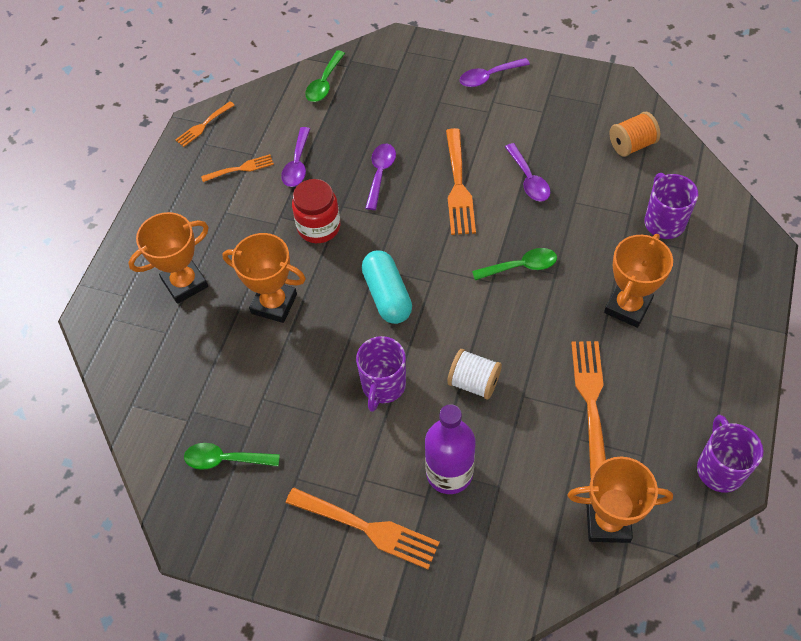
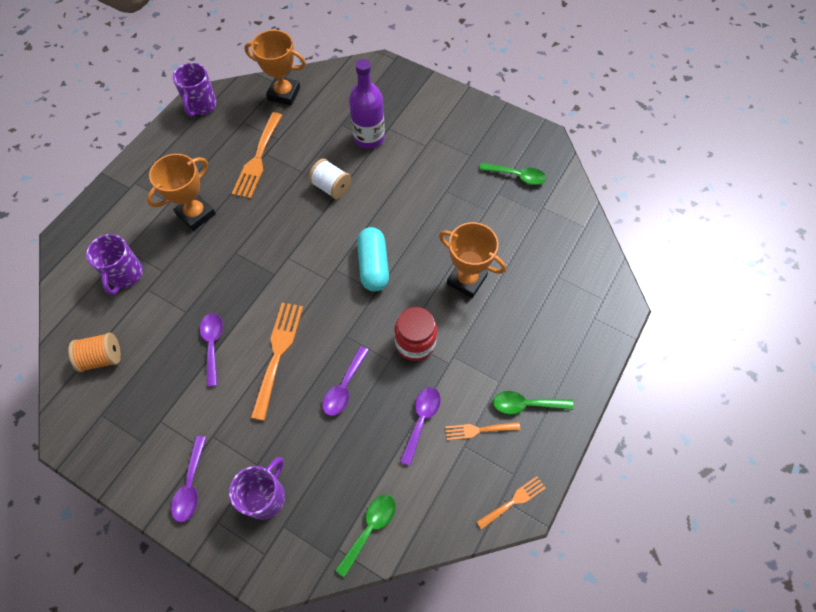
camera: 170 degrees left, 5 degrees up
(185, 283) = (540, 316): orange trophy -> none
(368, 528) = (429, 119): orange fork -> none
(383, 386) = (396, 199): purple mug -> purple mug (265, 496)
(489, 77) = (191, 485): purple spoon -> purple spoon turned 105 degrees clockwise
(521, 266) = (258, 264): green spoon -> green spoon (525, 404)

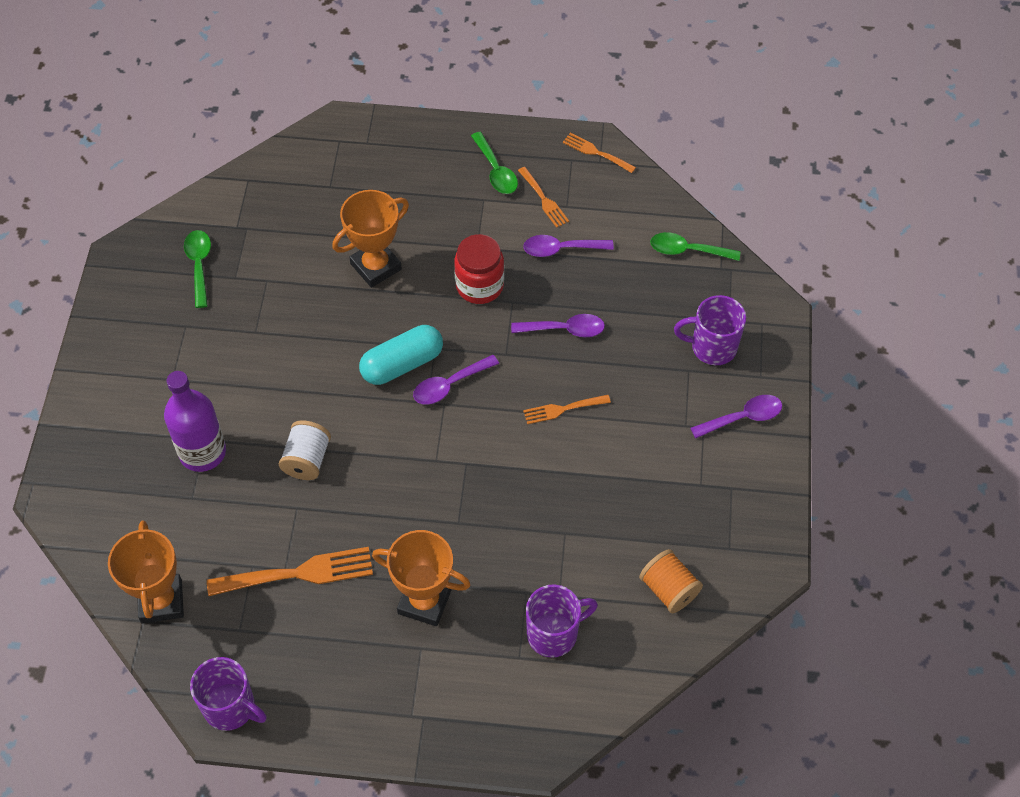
camera: 115 degrees left, 5 degrees down
(201, 105) = (230, 707): purple mug -> purple mug turned 45 degrees clockwise
(213, 344) = (588, 480): purple spoon -> purple spoon (449, 385)
(277, 353) = (562, 409): orange fork -> orange fork, size x0.57
(466, 280) = (375, 266): orange trophy -> orange trophy turned 45 degrees clockwise

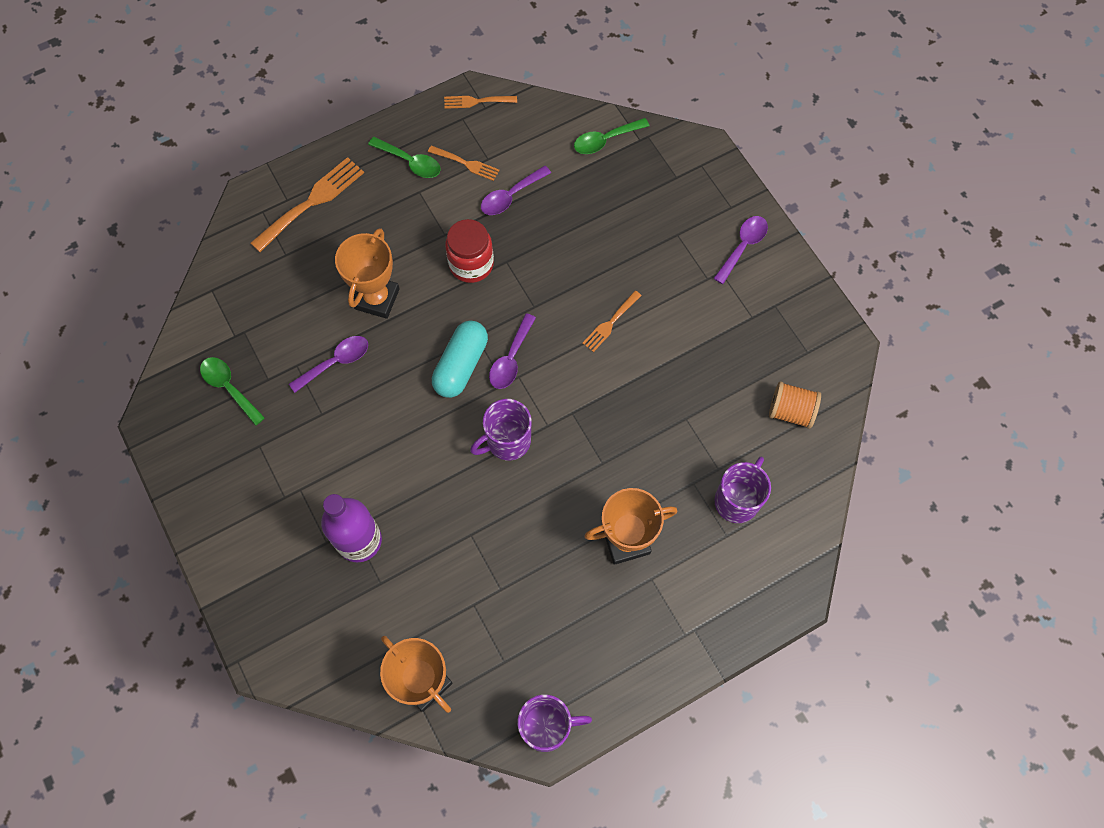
camera: 35 degrees left, 10 degrees up
(298, 573) = (514, 585): orange fork -> orange fork (312, 202)
(307, 460) = (448, 491): white spool -> none
(565, 329) = (563, 259): purple spoon -> purple spoon (336, 362)
(712, 347) = (680, 205): purple mug -> purple mug (507, 441)

